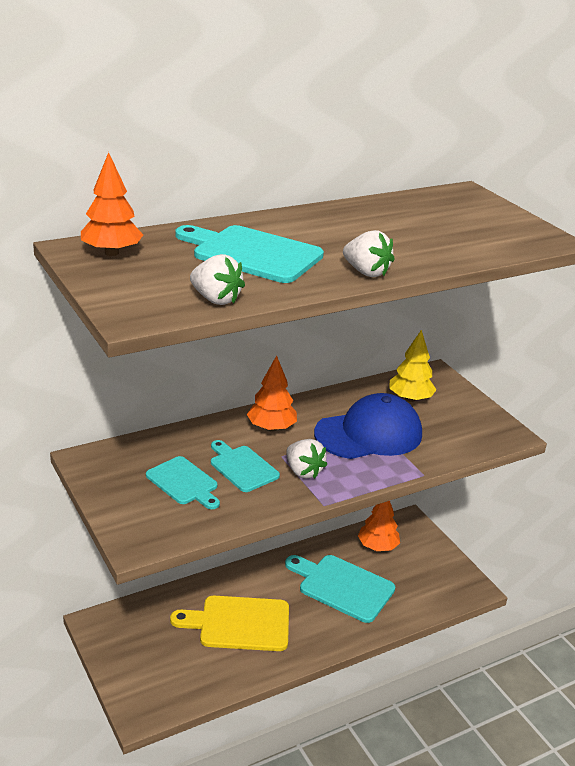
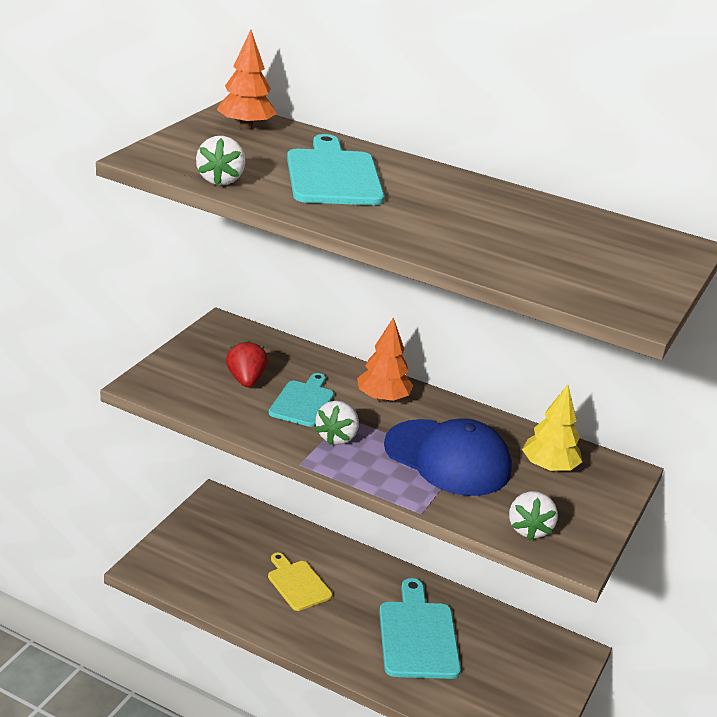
camera: 55 degrees right, 0 degrees up
(184, 483) = (246, 380): turquoise cutting board -> red strawberry
(239, 623) = (297, 583): yellow cutting board -> yellow cutting board, size x0.63
(366, 272) = (375, 229): white strawberry -> white strawberry (529, 529)
(377, 547) = (505, 641): orange tree -> none

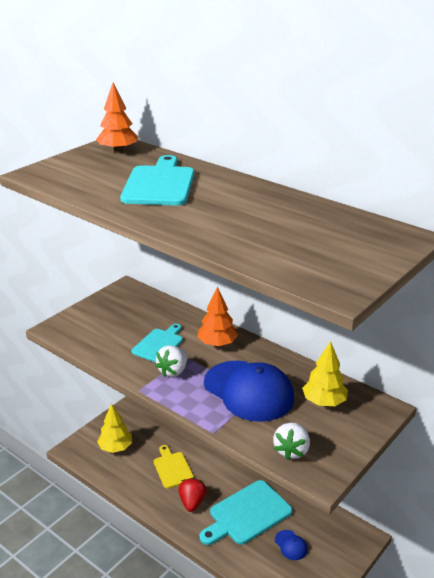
camera: 15 degrees right, 0 degrees up
(206, 561) = (115, 447): none -> yellow tree
(220, 180) = (76, 188): white strawberry -> none
(246, 380) = (125, 327): red strawberry -> red strawberry (192, 502)
(418, 635) = (247, 514): turquoise cutting board -> turquoise cutting board turned 135 degrees counterclockwise
(487, 670) = (291, 545): none -> blue cap

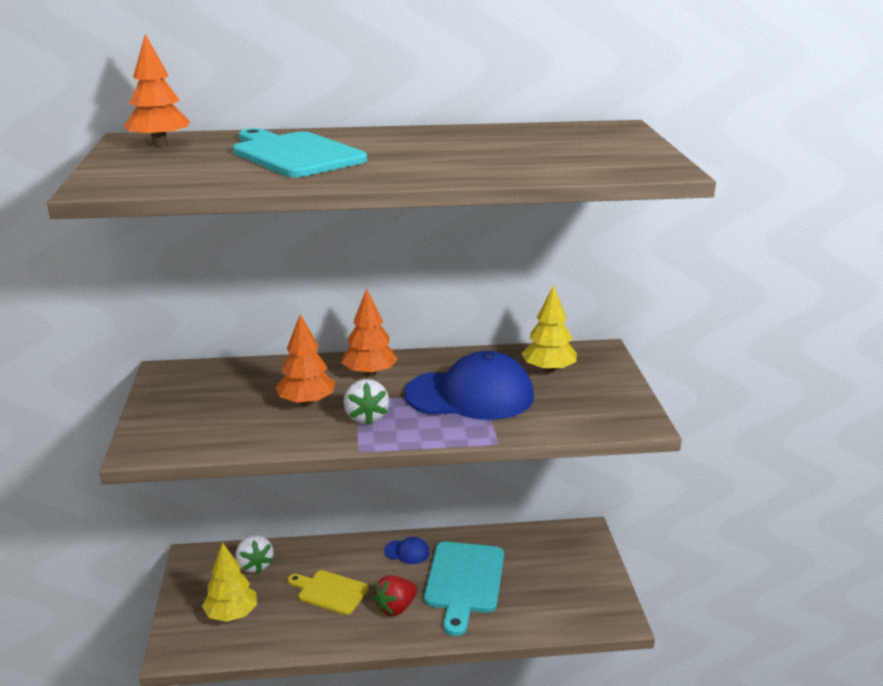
camera: 45 degrees left, 5 degrees down
(159, 344) = (306, 403): turquoise cutting board -> orange tree
(192, 502) = (395, 608): red strawberry -> red strawberry turned 90 degrees counterclockwise
(291, 450) = (586, 418): white strawberry -> white strawberry (254, 565)
(291, 545) = (537, 579): blue cap -> blue cap (407, 552)

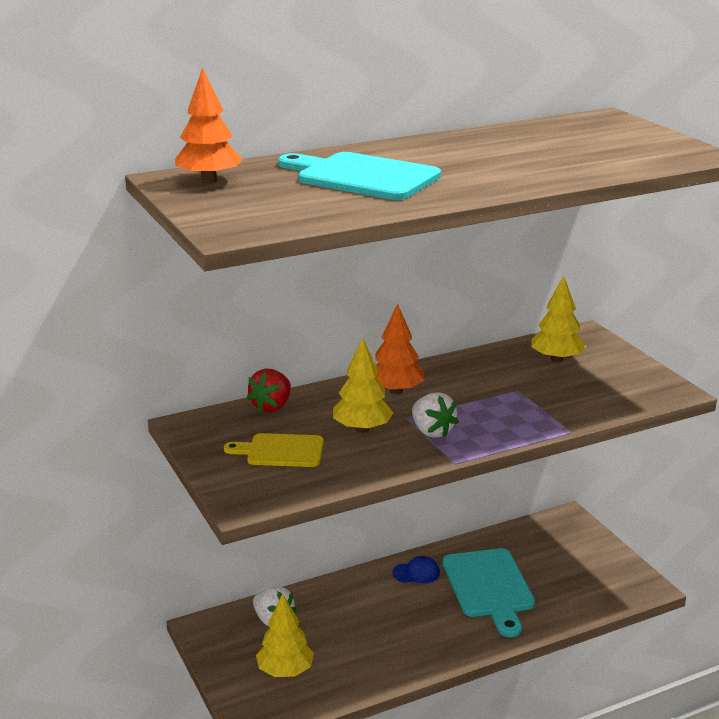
camera: 20 degrees left, 0 degrees up
(306, 403) = (362, 429): orange tree -> yellow tree
(330, 592) = (368, 626): yellow cutting board -> yellow cutting board (281, 451)
(395, 608) = (442, 626): red strawberry -> red strawberry (272, 406)
(470, 395) = (508, 394): blue cap -> none

